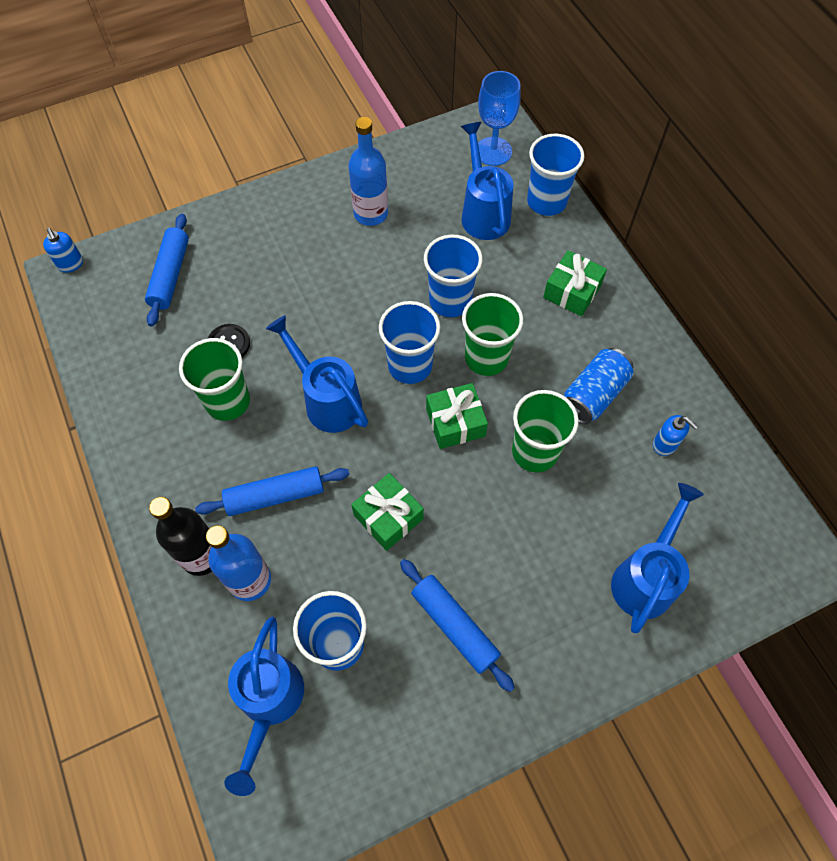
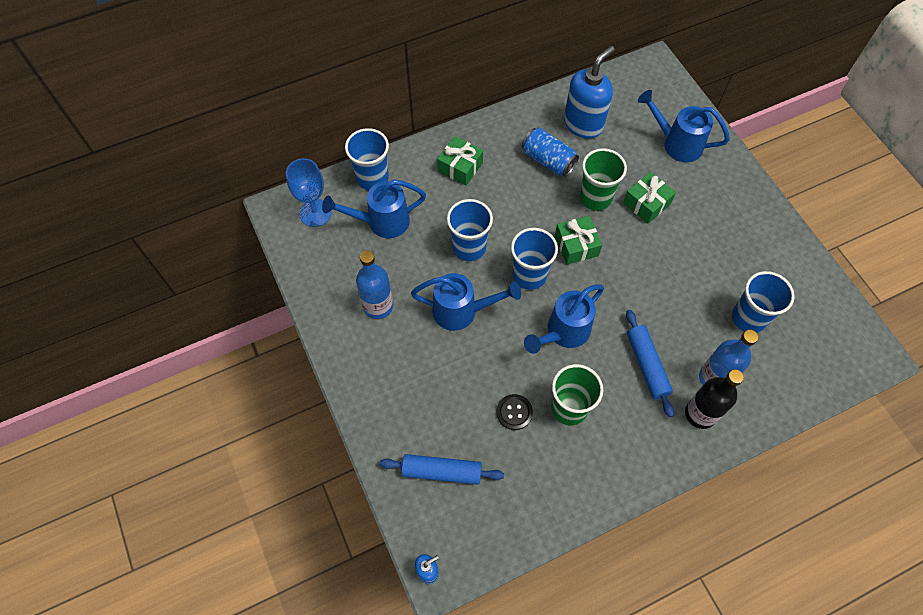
camera: 90 degrees left, 0 degrees up
(269, 702) = (794, 358): blue watering can -> blue watering can (461, 311)
(388, 517) = (654, 288): green gift -> green gift (646, 203)
(454, 626) = (725, 249): blue rolling pin -> none
(486, 358) = (520, 224): green cup -> none
(665, 444) = (583, 124): blue soap dispenser -> blue soap dispenser, size x2.16

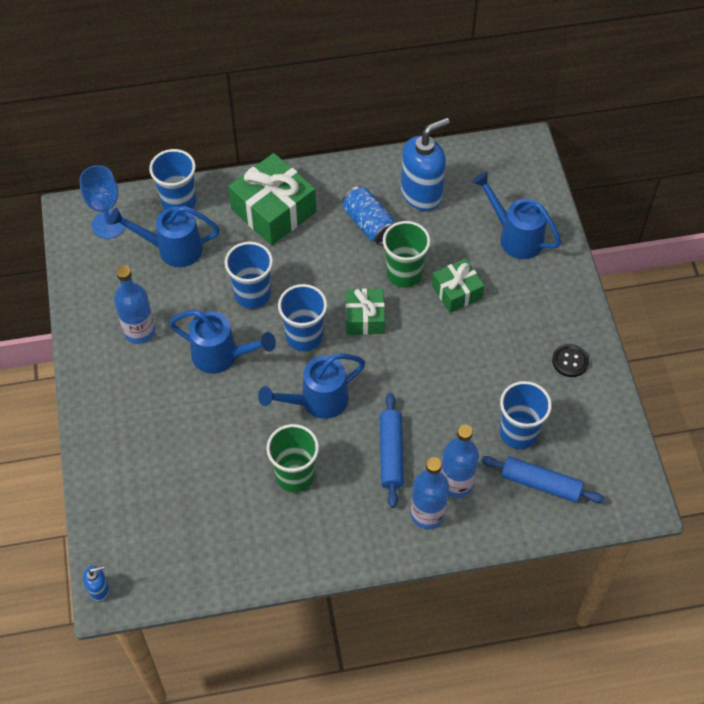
camera: 15 degrees right, 5 degrees down
(442, 471) = (146, 503): blue rolling pin -> blue rolling pin (541, 484)
(460, 167) = (273, 210): green gift -> green gift, size x1.69
(514, 412) = (238, 466): black button -> black button (570, 361)
(700, 414) = (427, 514): black bottle -> blue bottle

